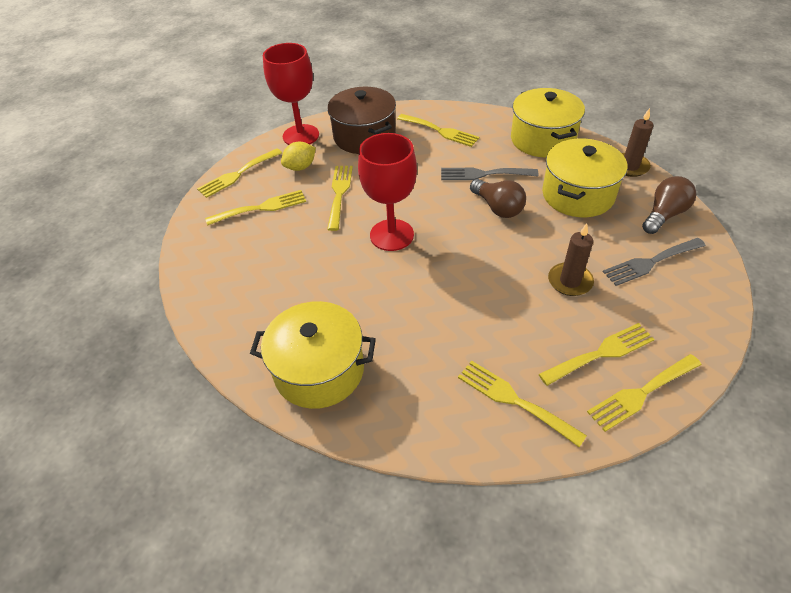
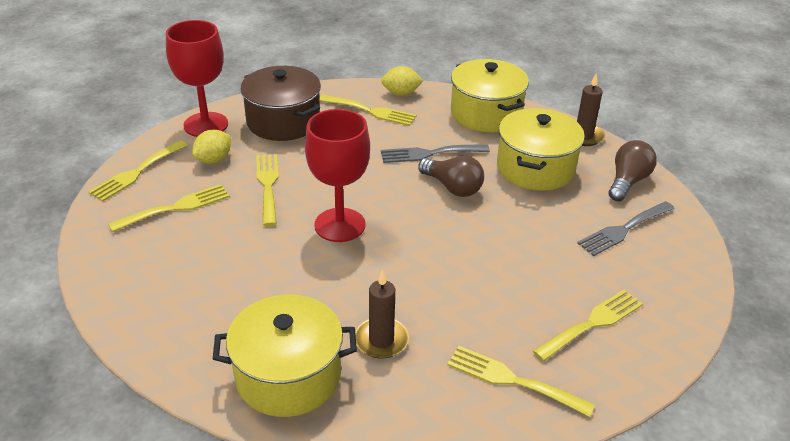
camera: 15 degrees left, 10 degrees down
(470, 116) = (401, 93): none -> yellow lemon
(570, 281) = (545, 256): brown candle -> brown candle (381, 340)
(641, 393) = (640, 358): yellow fork -> none

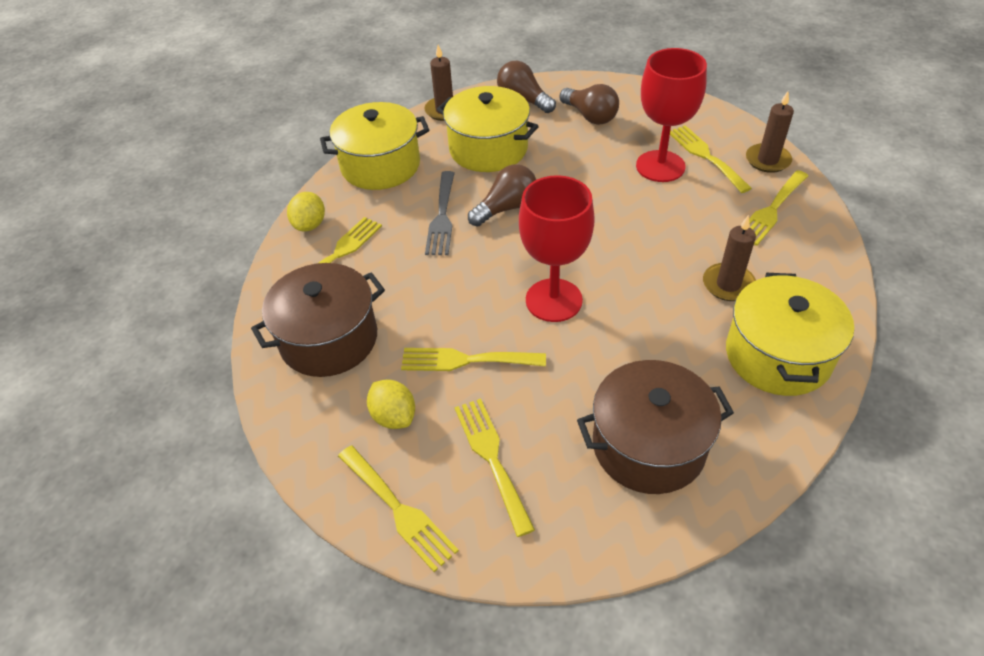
camera: 75 degrees left, 10 degrees up
(184, 288) = (648, 445): none -> brown pot
(206, 125) = (303, 426): red goblet -> red goblet (660, 166)
(609, 380) = (767, 160): none -> brown candle
(623, 230) = (590, 116): grey fork -> brown light bulb

